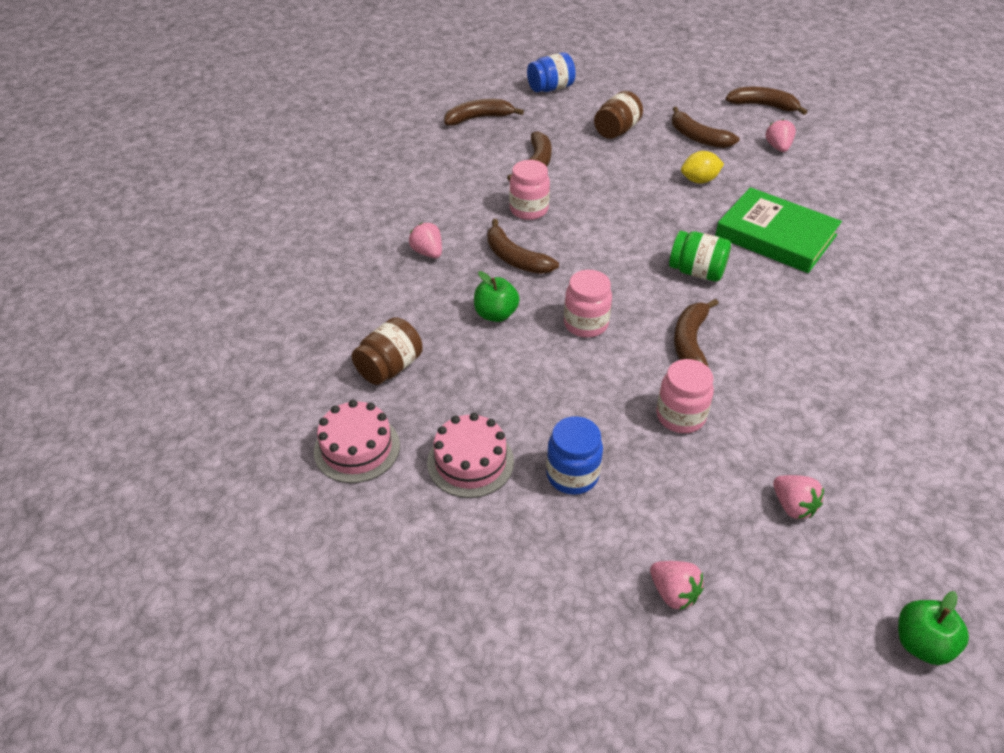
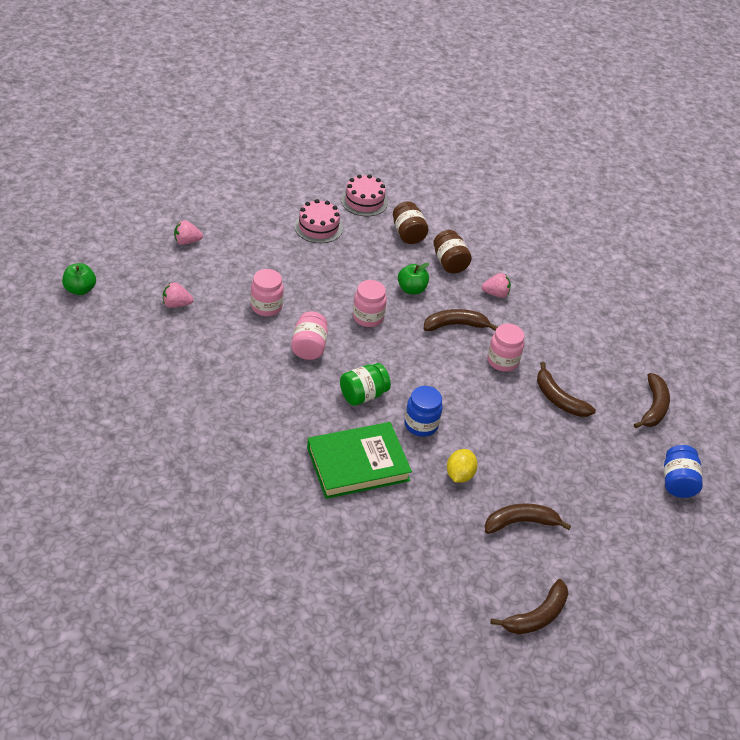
camera: 120 degrees right, 0 degrees up
(572, 475) = (275, 251): blue jar -> blue jar (421, 425)
(616, 131) = (571, 477): brown jar -> brown jar (449, 263)
(690, 343) = (309, 347): brown banana -> pink jar
(778, 147) = (461, 565): pink strawberry -> none

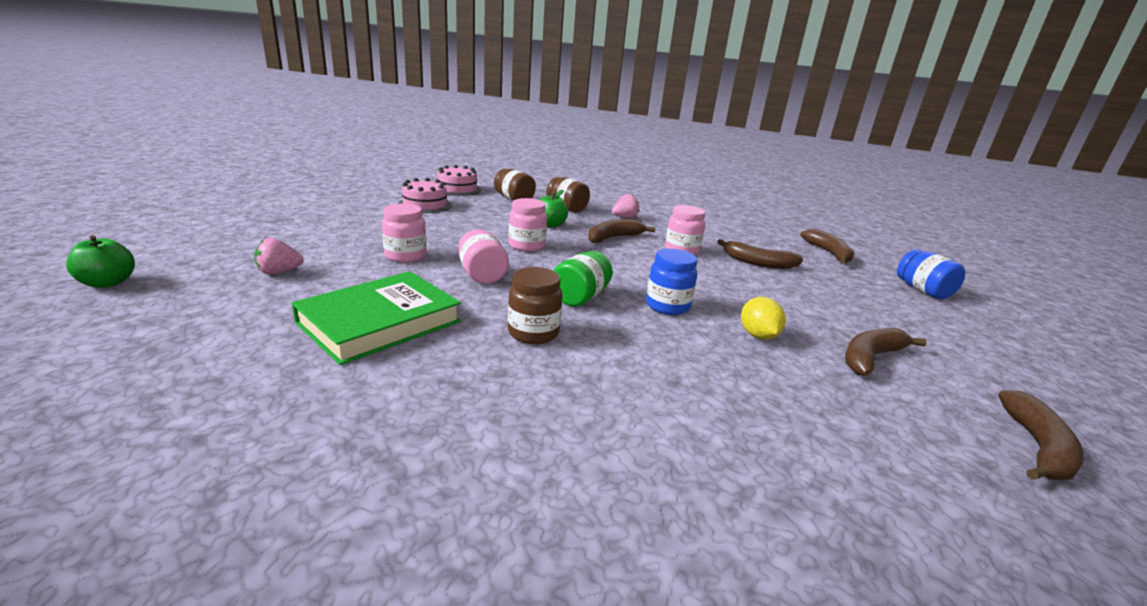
camera: 25 degrees left, 20 degrees down
(187, 241) = (273, 228): pink strawberry -> none
(306, 419) = (533, 333): none -> brown jar
(358, 464) = (640, 358): green book -> green book (380, 322)

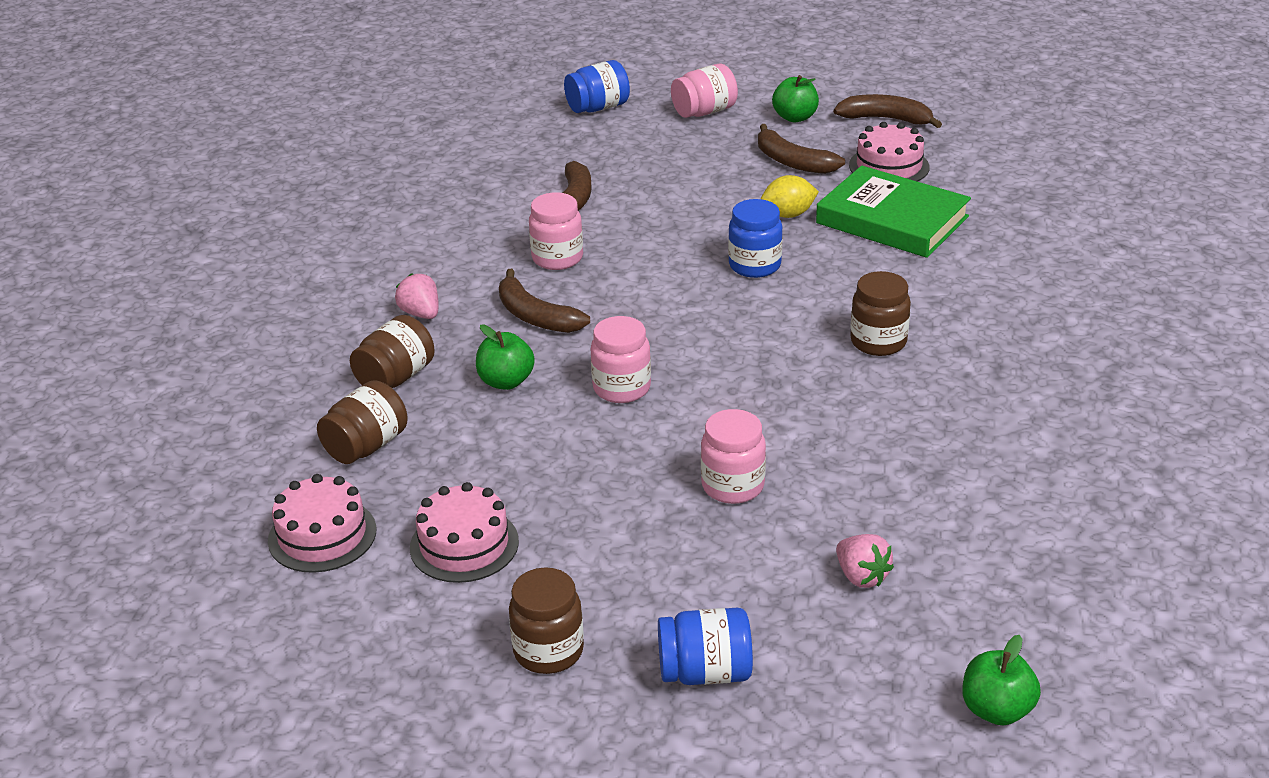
camera: 95 degrees left, 10 degrees up
(272, 228) = (705, 672): none -> blue jar
(334, 208) = (548, 651): none -> brown jar
(380, 322) = (928, 444): green book -> green book (892, 220)
(482, 275) = (755, 405): pink jar -> pink jar (704, 112)
(580, 298) = (772, 323): green jar -> none
(828, 253) = (497, 149): brown banana -> none
(893, 418) = (889, 166): none -> pink cake
(982, 379) = (795, 117): none -> green apple

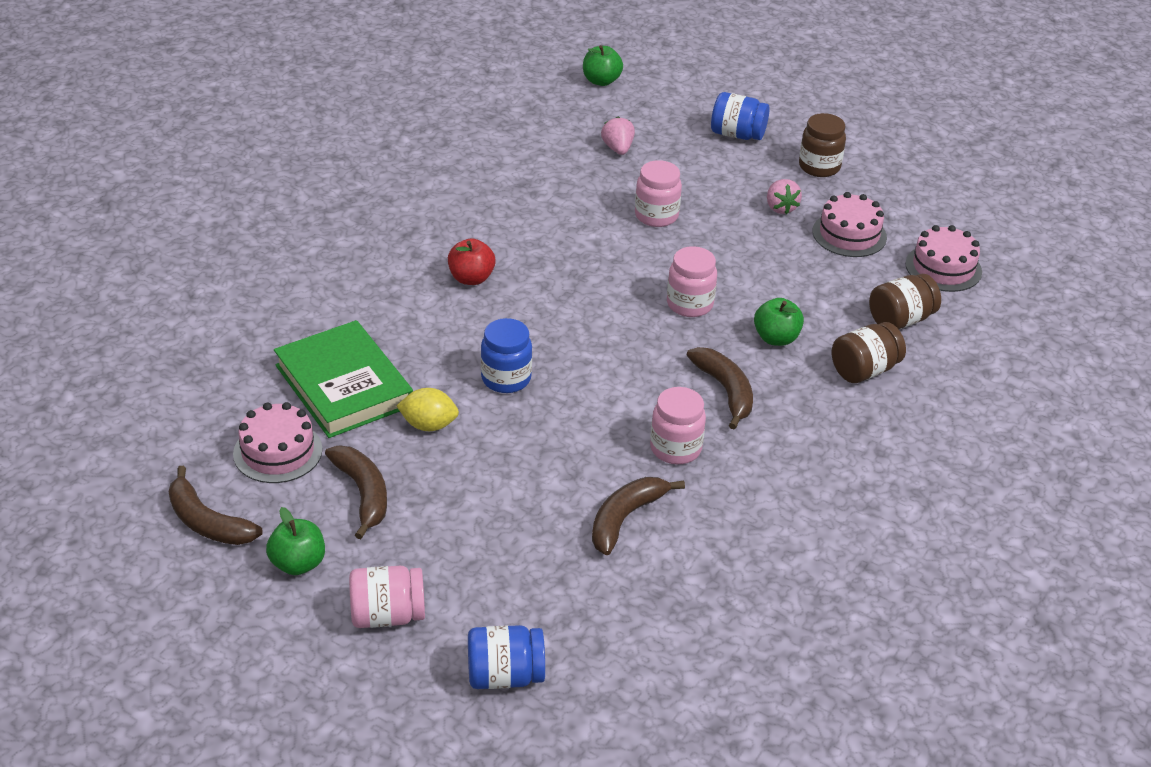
camera: 160 degrees left, 5 degrees up
(421, 313) = (825, 428): pink strawberry -> pink strawberry (780, 208)
(878, 342) = (471, 278): brown jar -> red apple

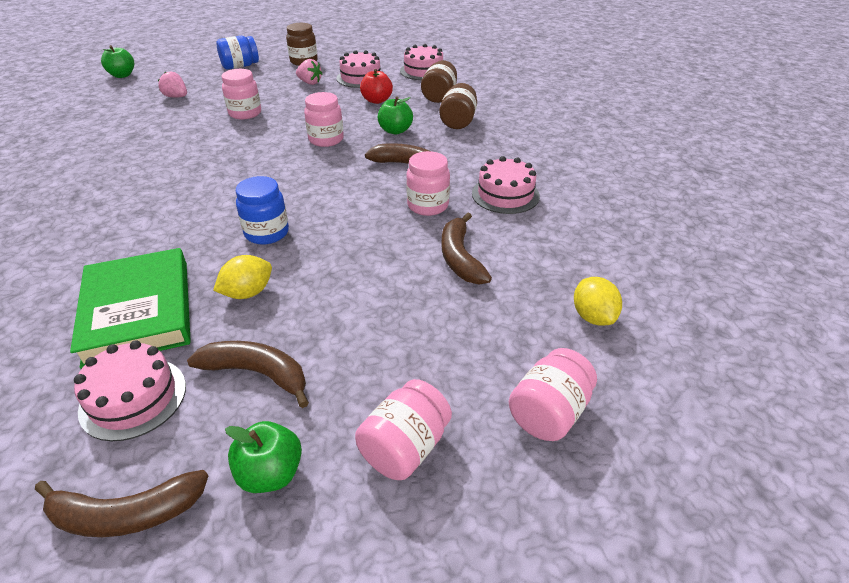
camera: 45 degrees left, 0 degrees up
(343, 385) = (138, 311): green book -> green book turned 60 degrees clockwise
(471, 278) = (161, 195): red apple -> red apple (377, 100)
(505, 676) = (549, 413): blue jar -> pink jar
(650, 648) = (593, 316): none -> yellow lemon
(767, 490) = (505, 194): none -> pink cake

